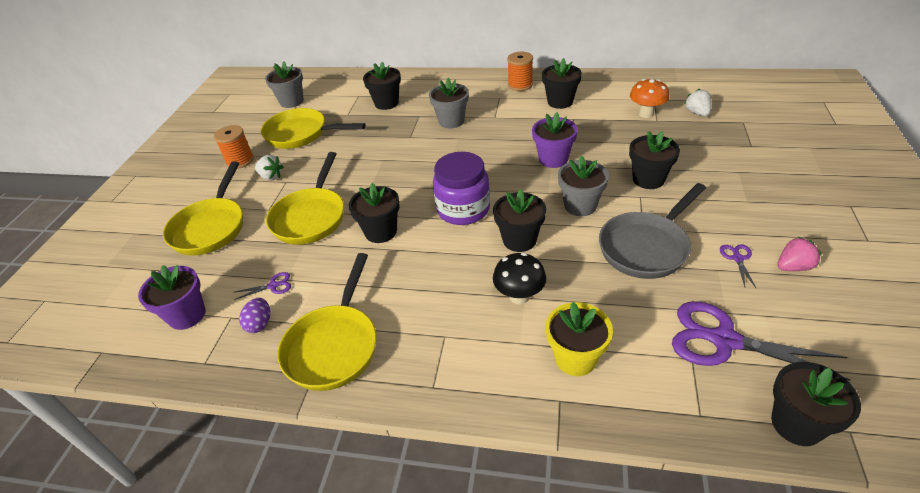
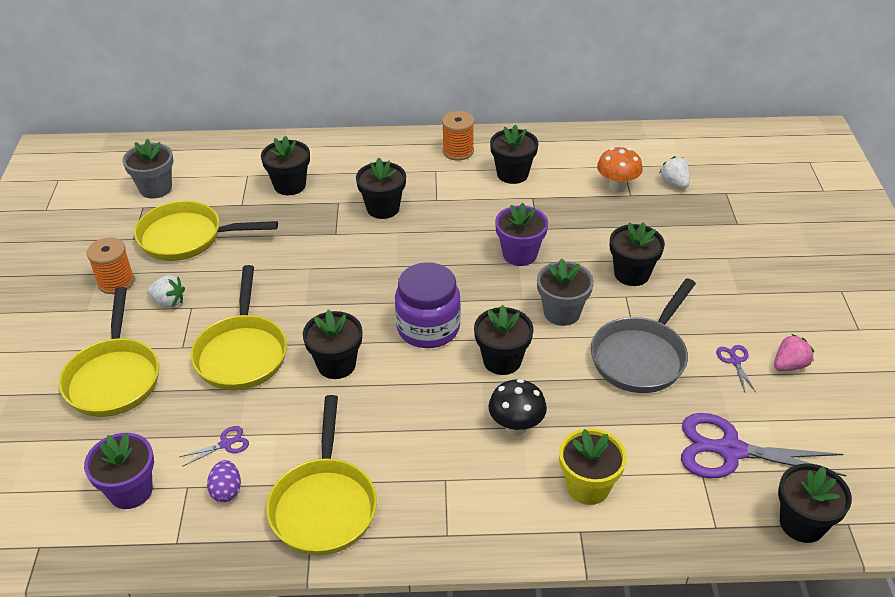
camera: 15 degrees left, 0 degrees up
(451, 121) = (383, 208): grey flower pot -> black flower pot

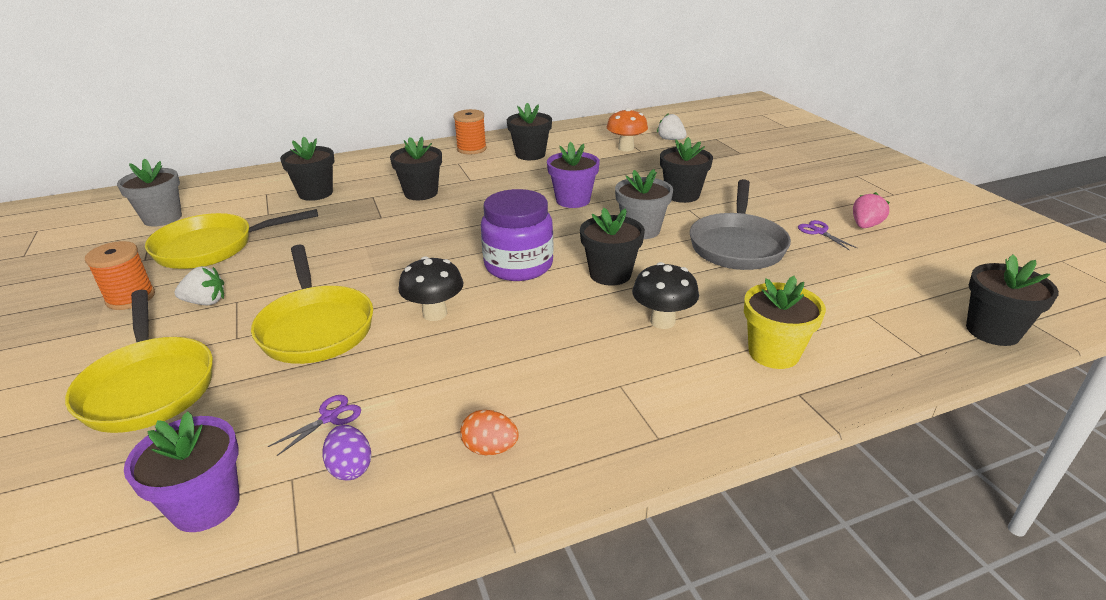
camera: 20 degrees left, 10 degrees down
(324, 505) = (490, 448): yellow pan -> orange egg
(336, 364) = (435, 314): black flower pot -> black mushroom
(730, 450) = (876, 293): purple scissors -> none

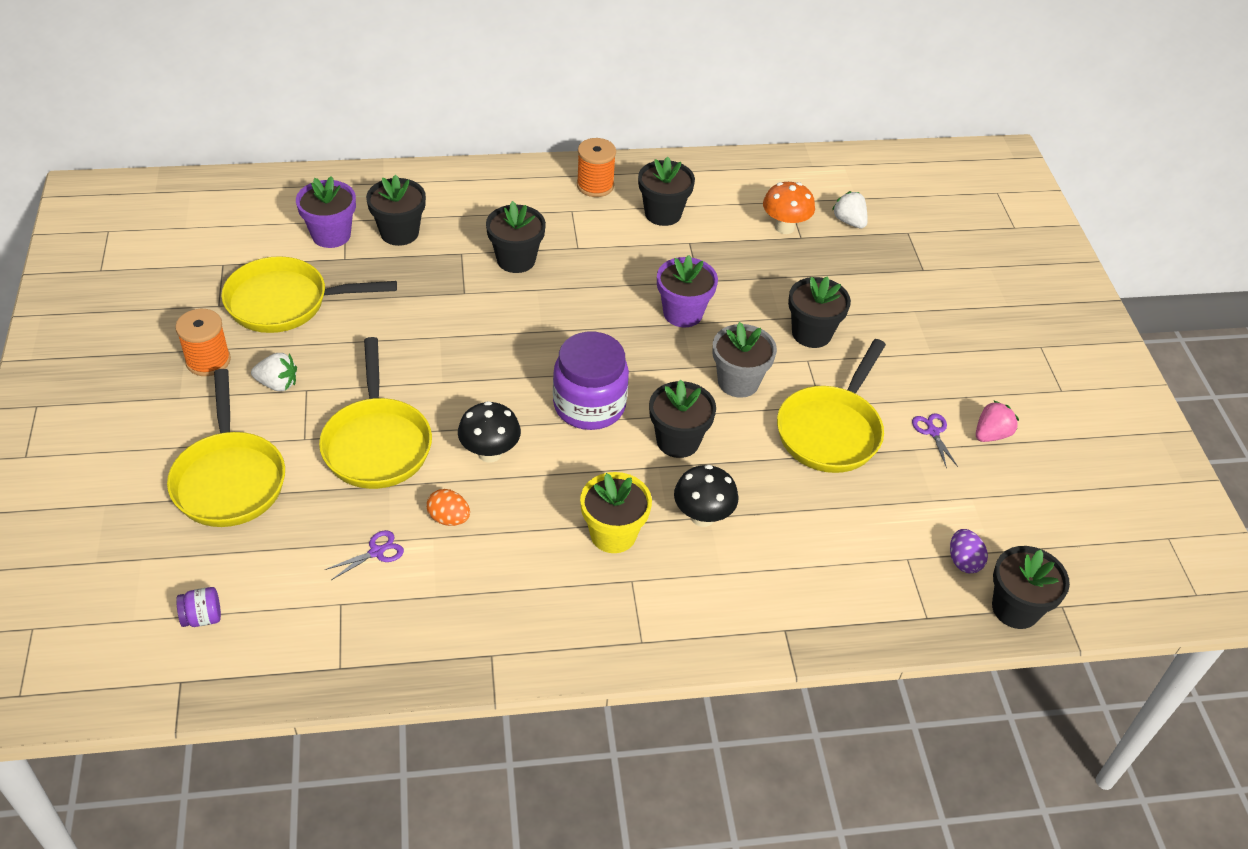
camera: 10 degrees right, 15 degrees up
(103, 534) = (202, 617): none -> purple jar
(162, 218) = (234, 240): grey flower pot -> none
(206, 505) = (275, 612): purple flower pot -> purple flower pot (331, 235)
(350, 468) = (387, 606): purple egg -> purple egg (963, 561)
(490, 448) = (500, 616): orange egg -> orange egg (449, 518)
(737, 245) = (831, 431): grey pan -> yellow pan
(773, 353) = (788, 580): yellow flower pot -> yellow flower pot (613, 534)

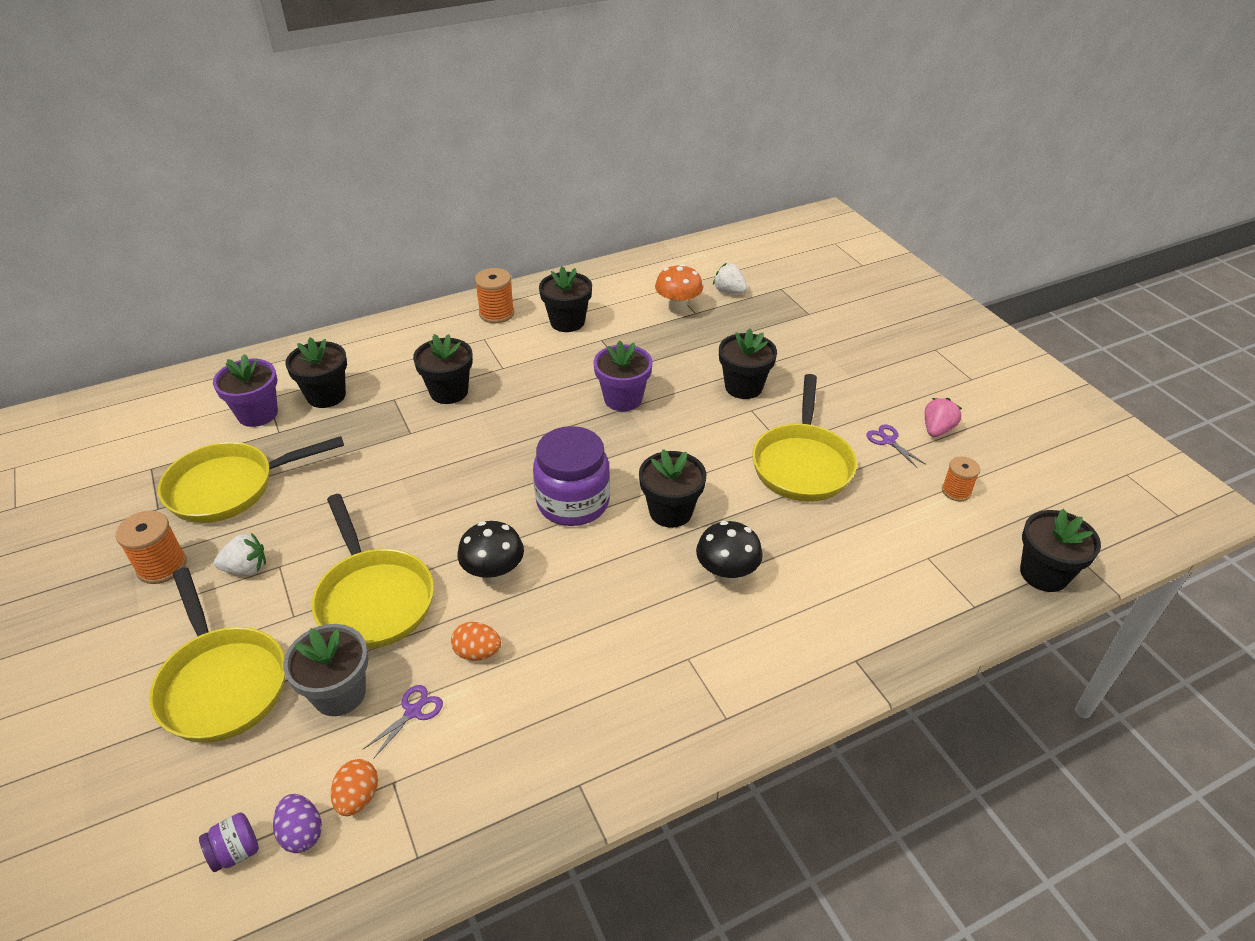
camera: 15 degrees left, 5 degrees down
(309, 607) = (358, 797): none -> orange egg
(613, 534) = (649, 618): yellow flower pot -> none
(738, 382) = (700, 444): grey flower pot -> grey flower pot (339, 693)
(963, 561) = (976, 545): purple egg -> purple egg (302, 833)
(974, 503) = (956, 491): none -> orange spool

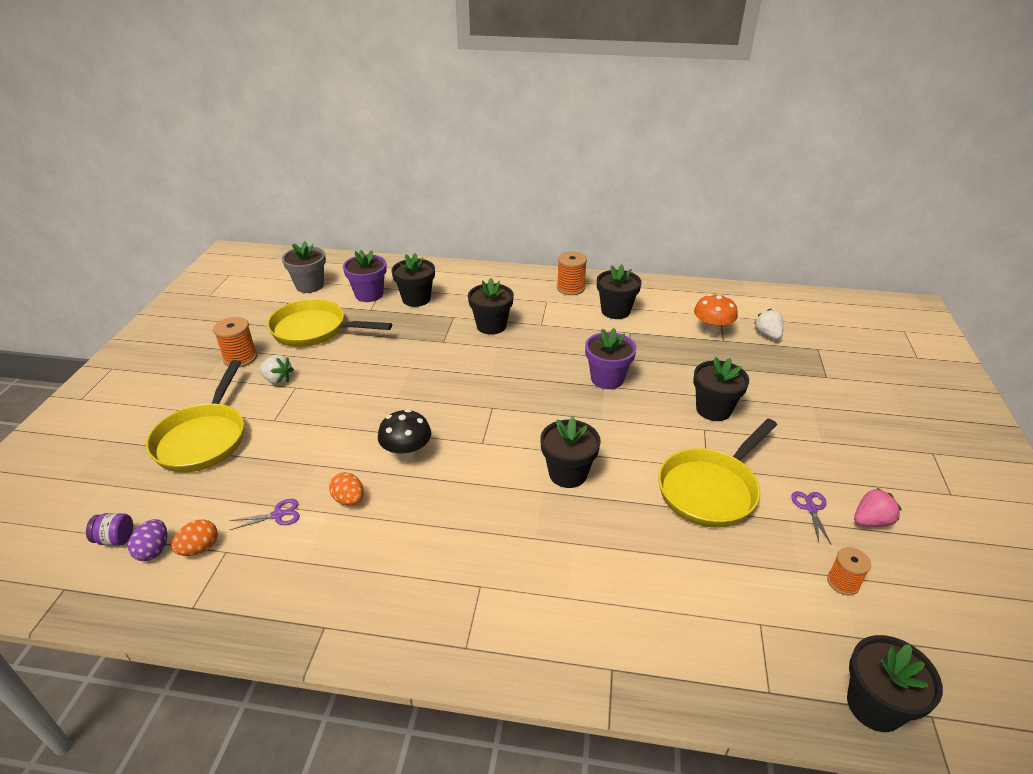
camera: 35 degrees right, 5 degrees down
(339, 693) = (251, 479): grey flower pot -> grey flower pot (310, 286)
(373, 599) = (324, 433): yellow pan -> none
(573, 502) = (503, 433): purple jar -> none
(726, 575) = (567, 541): black mushroom -> none

